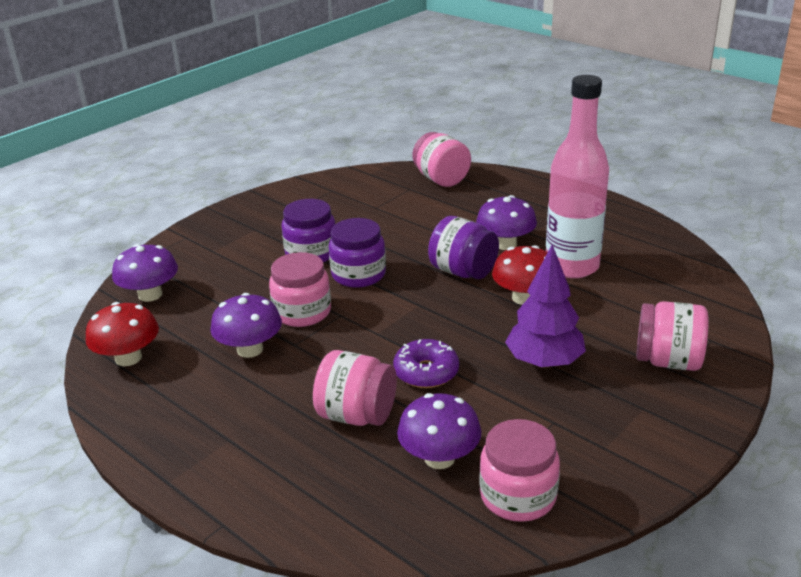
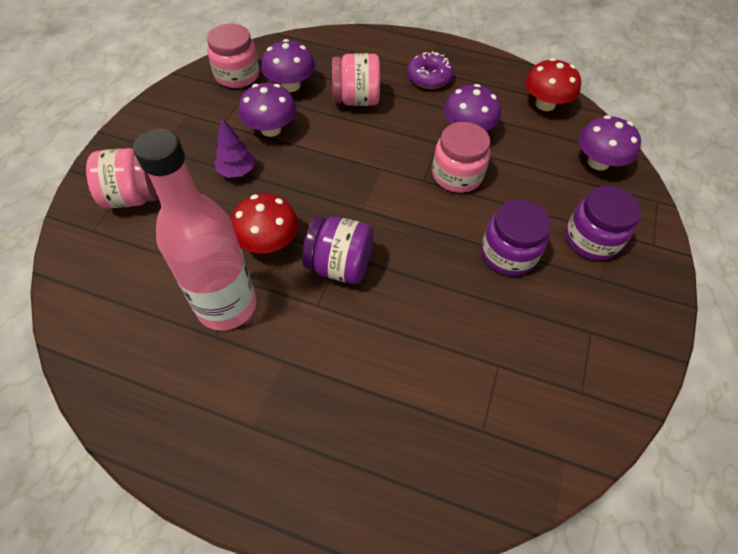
camera: 155 degrees right, 25 degrees up
(358, 274) = (440, 234): purple jar -> purple jar (591, 239)
(426, 372) = (325, 142): purple donut -> purple donut (429, 77)
(441, 179) = (451, 475): pink jar -> none
(505, 244) = (309, 328): purple mushroom -> purple mushroom (271, 129)
(544, 362) = (237, 171): purple tree -> purple tree, size x0.62

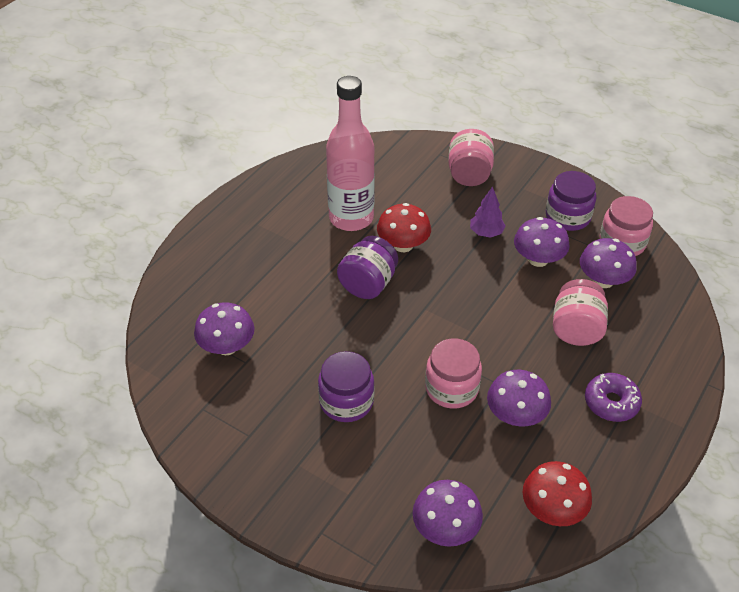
camera: 105 degrees right, 10 degrees down
(484, 394) = (227, 346): none -> purple mushroom
(591, 239) = (343, 477): purple jar -> purple jar (567, 217)

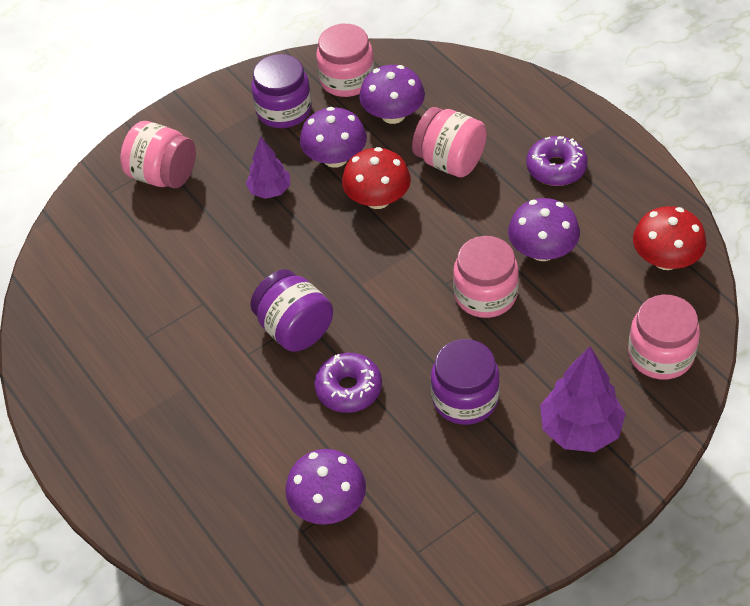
camera: 65 degrees left, 5 degrees up
(328, 329) = (349, 389): none -> purple donut
(345, 486) = (580, 430): none -> purple tree
(351, 218) = (172, 316): pink bottle -> none
(403, 245) = (248, 276): red mushroom -> red mushroom (377, 199)
(445, 528) = (660, 354): purple mushroom -> pink jar

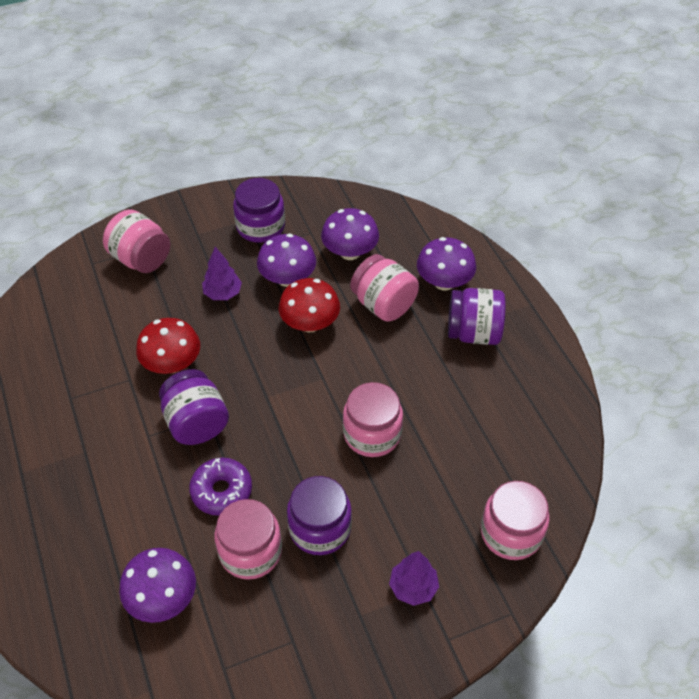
camera: 10 degrees right, 0 degrees up
(347, 79) = (322, 212): pink jar -> pink jar (250, 551)
(542, 251) = (436, 406): purple mushroom -> purple mushroom (444, 282)
(556, 168) = (473, 333): purple donut -> purple jar
(580, 430) = (413, 587): purple tree -> purple tree, size x0.62
(666, 259) = (544, 442): red mushroom -> red mushroom (172, 363)

